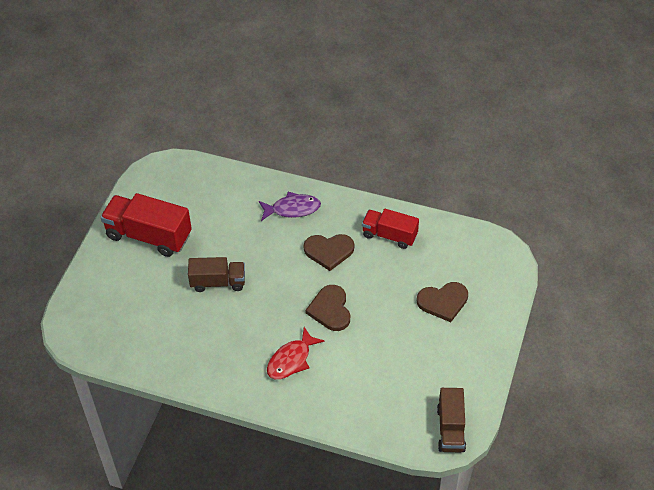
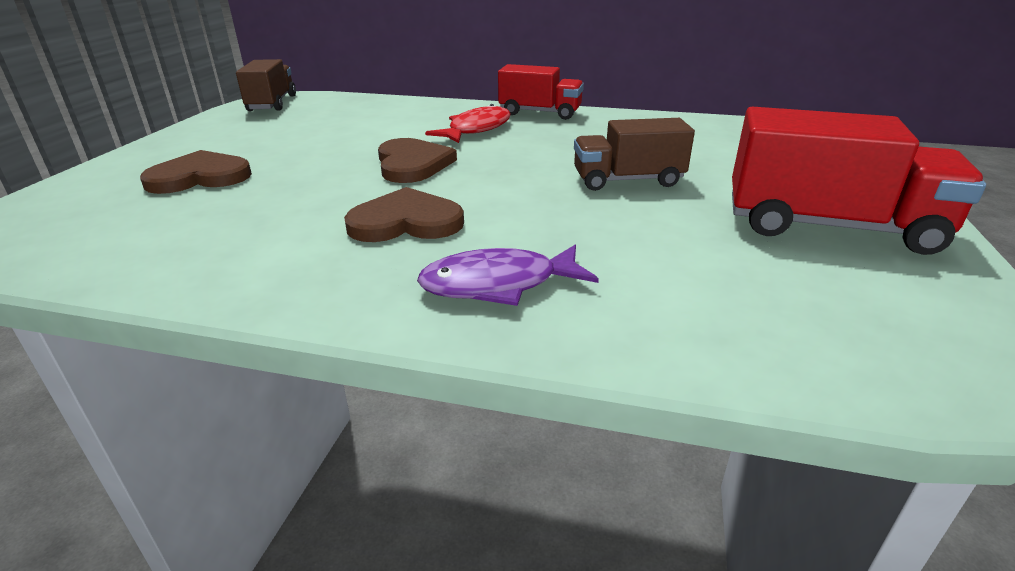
camera: 175 degrees right, 20 degrees down
(389, 235) = (251, 249): red truck -> red truck (540, 112)

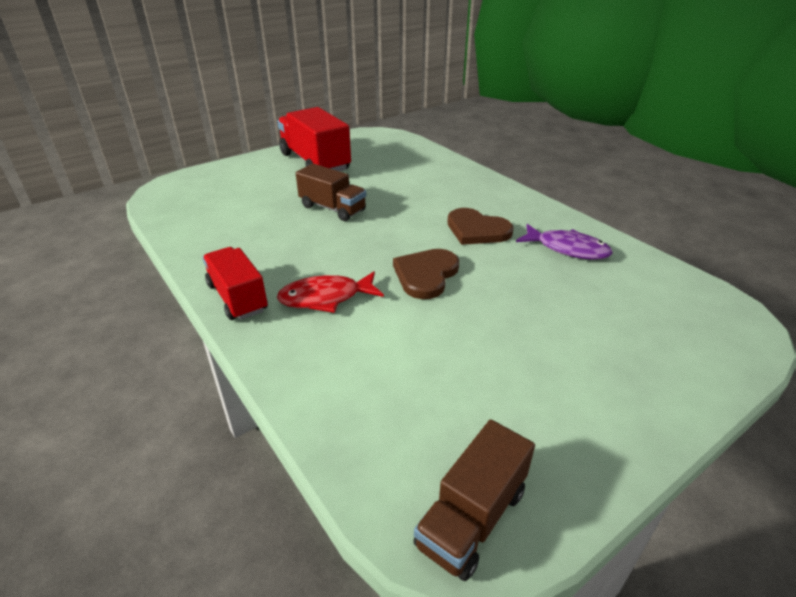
camera: 140 degrees left, 5 degrees up
(199, 177) = (594, 333): brown heart -> none
(498, 284) = (469, 190): purple fish -> purple fish (567, 249)

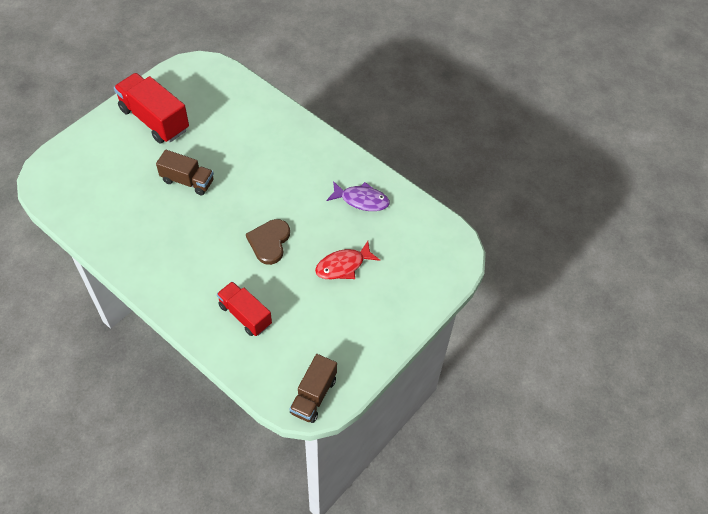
camera: 15 degrees left, 20 degrees up
(238, 298) = (152, 284): red truck -> red truck (245, 315)
(326, 298) = (209, 274): red fish -> red fish (343, 266)
(477, 230) = (298, 189): brown heart -> none

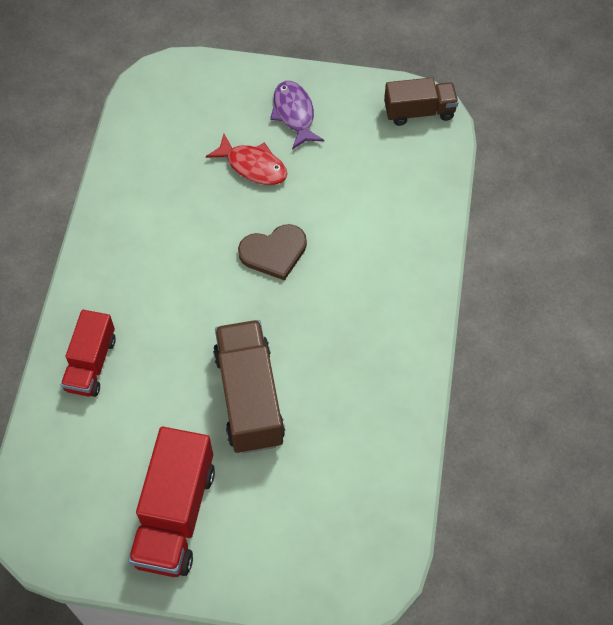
camera: 120 degrees left, 5 degrees up
(187, 181) = (249, 397): brown truck -> brown truck, size x1.57
(245, 315) = (381, 219): red truck -> red truck (91, 363)
(361, 200) = (149, 196): purple fish -> purple fish (294, 114)

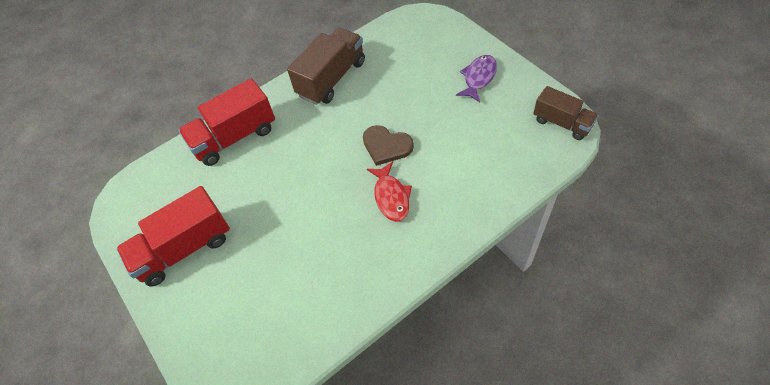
camera: 50 degrees right, 5 degrees down
(91, 363) = (234, 137): red truck -> red truck, size x1.57
(249, 397) = (288, 216): brown truck -> brown truck (331, 79)
(253, 166) = (424, 91): red fish -> red fish (391, 197)

